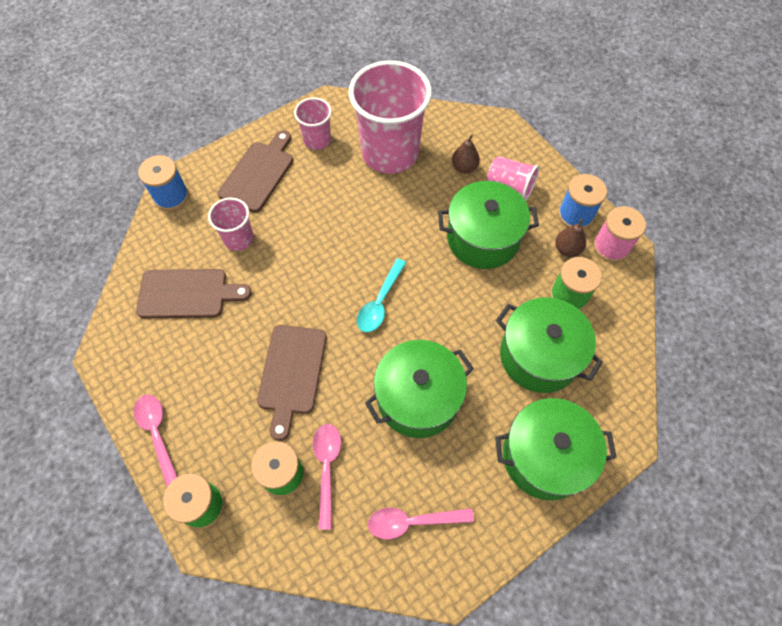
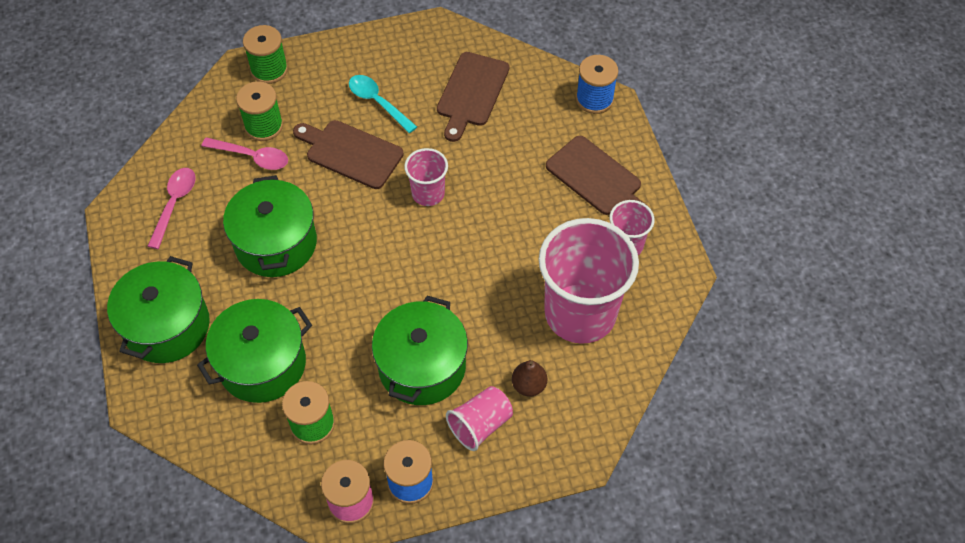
camera: 110 degrees right, 5 degrees down
(157, 434) = (344, 51): pink spoon -> none
(238, 239) = (518, 144): pink cup -> pink cup (428, 193)
(380, 302) = (390, 243): turquoise spoon -> turquoise spoon (378, 103)
(567, 249) = (369, 450): brown pear -> none

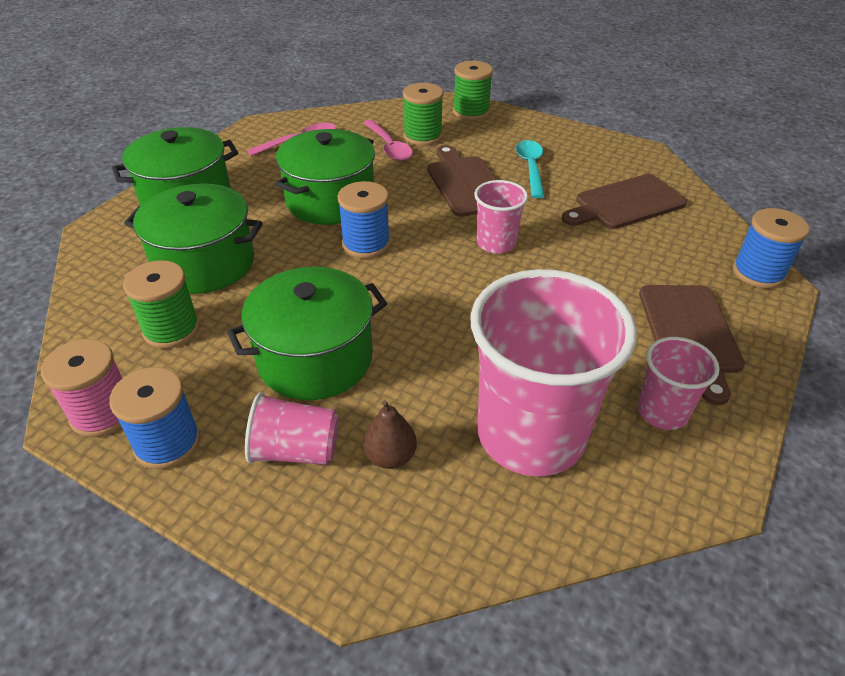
camera: 45 degrees right, 15 degrees down
(348, 261) = (366, 244): none -> blue spool

